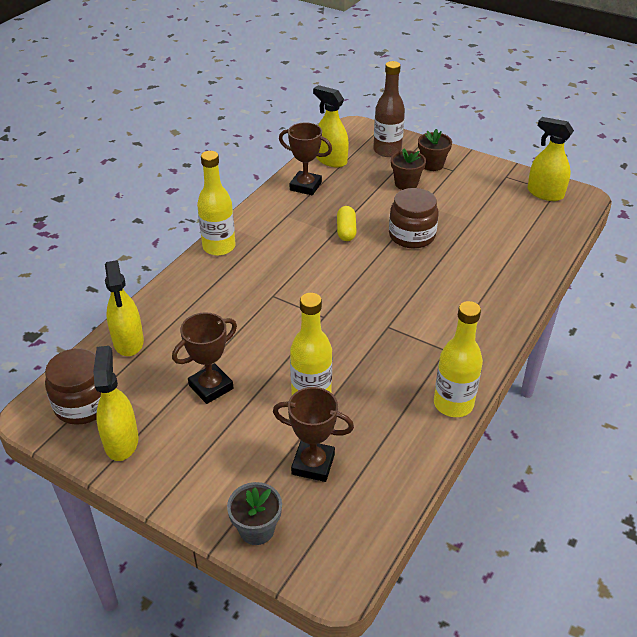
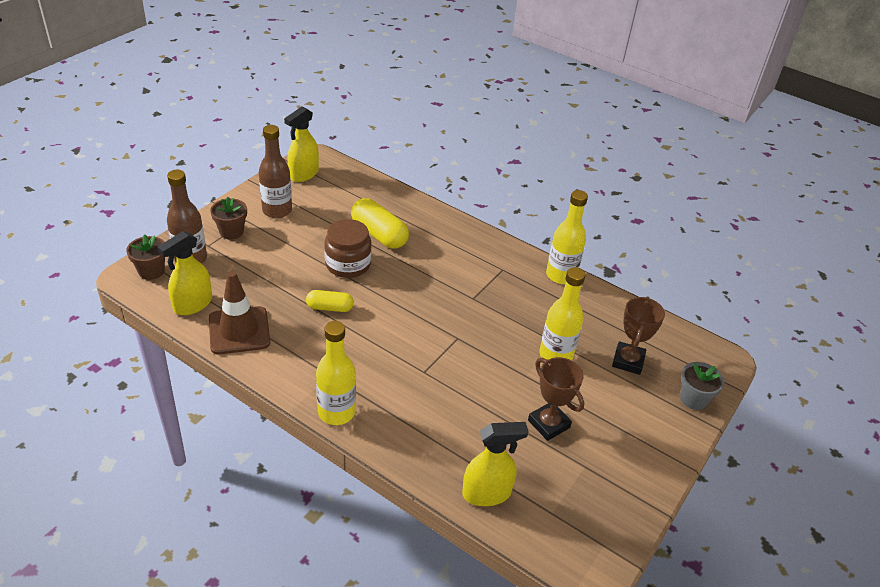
camera: 90 degrees left, 0 degrees up
(83, 404) = (576, 529): brown jar -> none
(121, 441) = (619, 493): yellow spray bottle -> none
(305, 186) = (239, 330): brown trophy -> brown traffic cone
(406, 183) = (260, 255): brown flower pot -> brown flower pot (151, 271)
(468, 252) = (379, 234): none -> yellow capsule
(475, 185) = (277, 211): none -> brown bottle

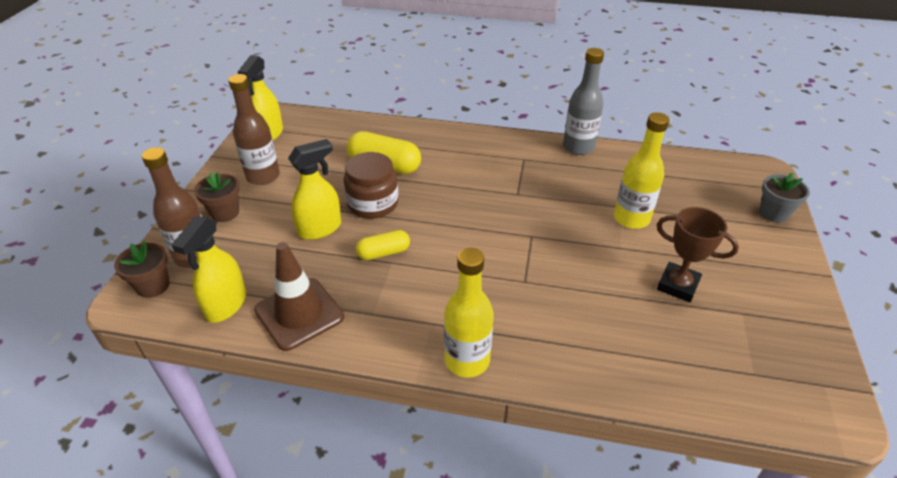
camera: 20 degrees left, 0 degrees up
(487, 493) = (680, 381): yellow spray bottle -> yellow spray bottle (320, 228)
(561, 275) = (578, 147): yellow bottle -> grey bottle
(628, 361) = (694, 200): brown trophy -> none

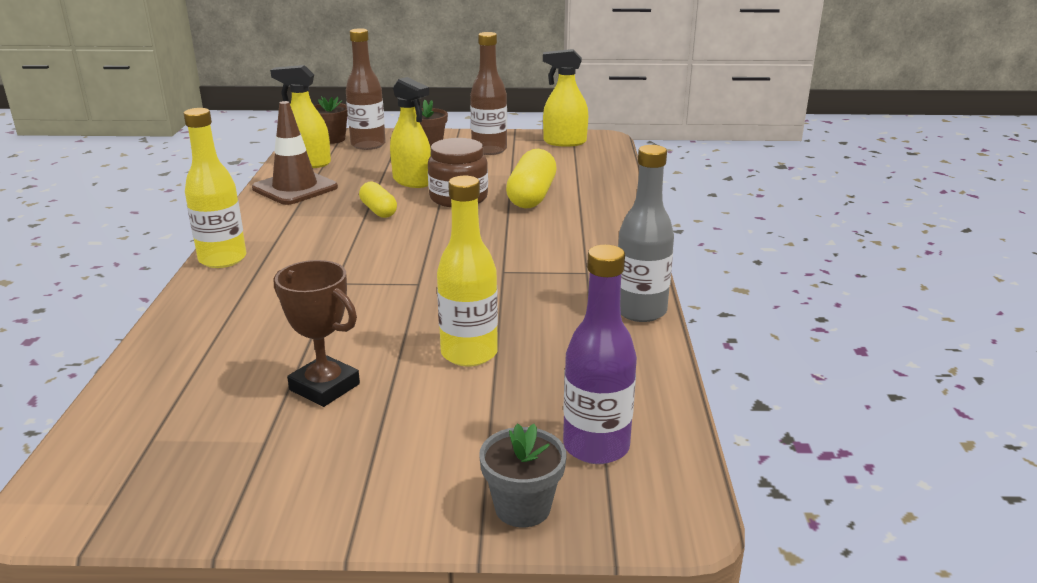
camera: 80 degrees right, 15 degrees down
(678, 285) = (324, 387): brown trophy -> brown trophy turned 75 degrees counterclockwise
(718, 184) = (596, 446): none -> purple bottle

